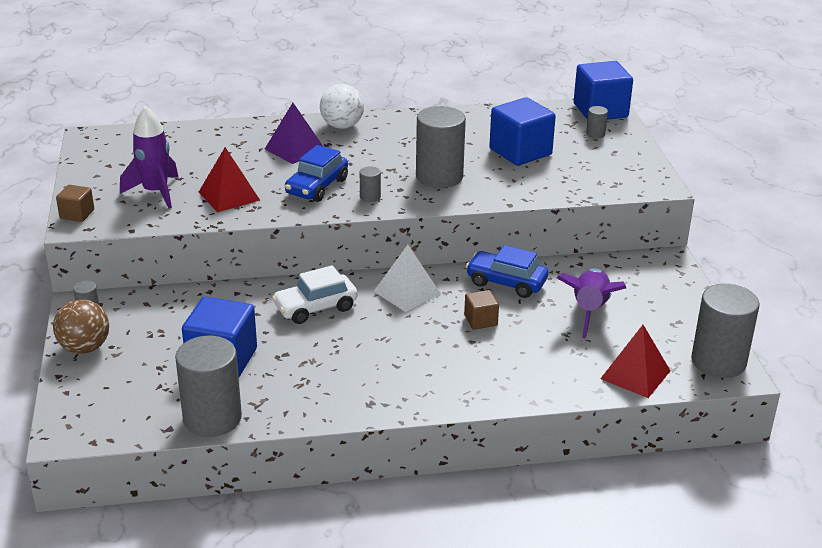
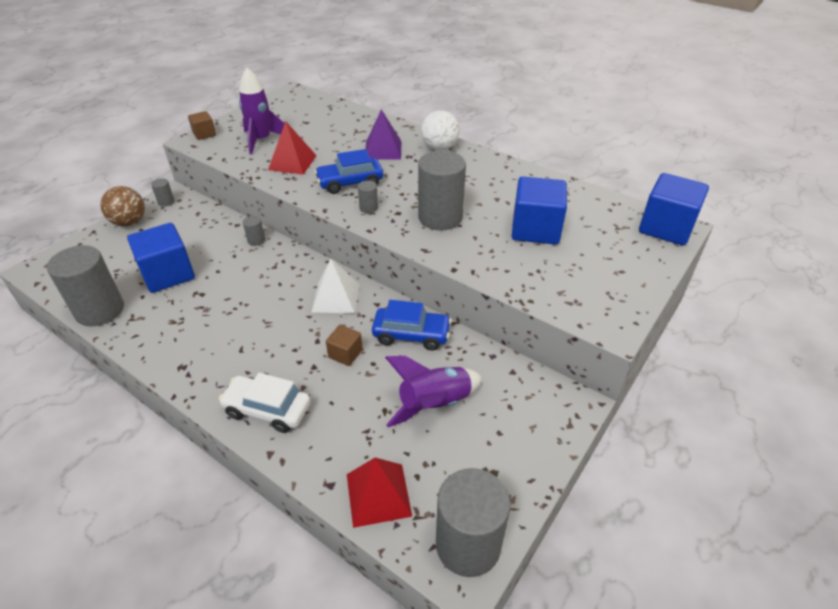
camera: 45 degrees right, 10 degrees up
(315, 307) = (268, 272): white car -> white car (267, 410)
(506, 282) = (411, 335): blue car -> blue car turned 120 degrees clockwise
(595, 134) = (627, 246): grey cylinder -> grey cylinder (256, 240)

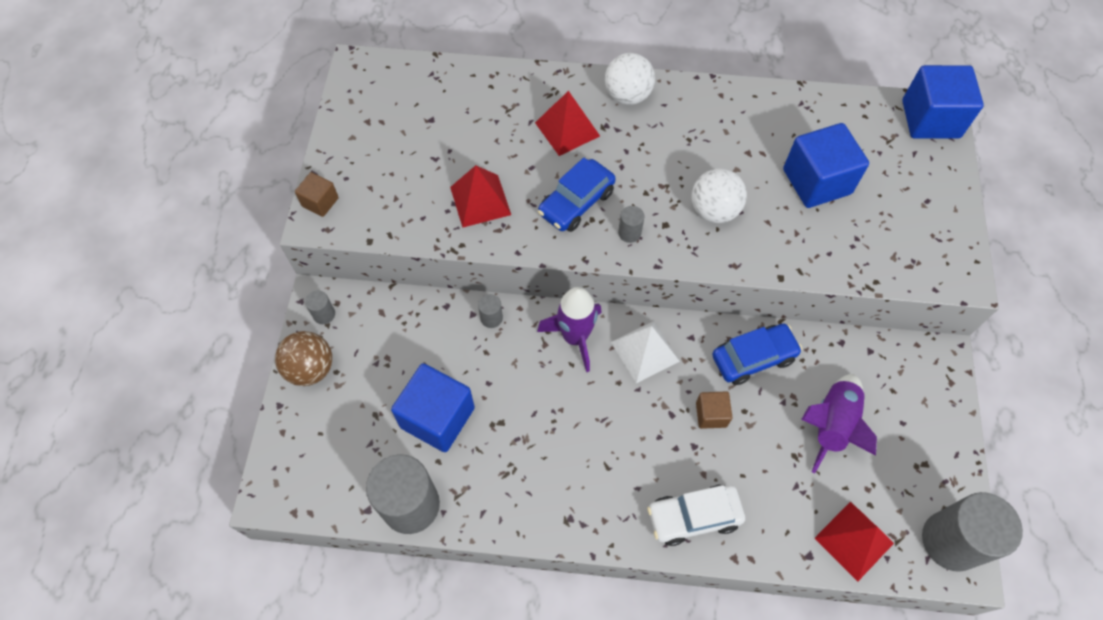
camera: 30 degrees left, 20 degrees up
(261, 140) = (406, 179): purple rocket -> purple rocket (575, 337)
(383, 150) = (567, 129): purple pyramid -> red pyramid
(440, 217) = (714, 210): grey cylinder -> white ball

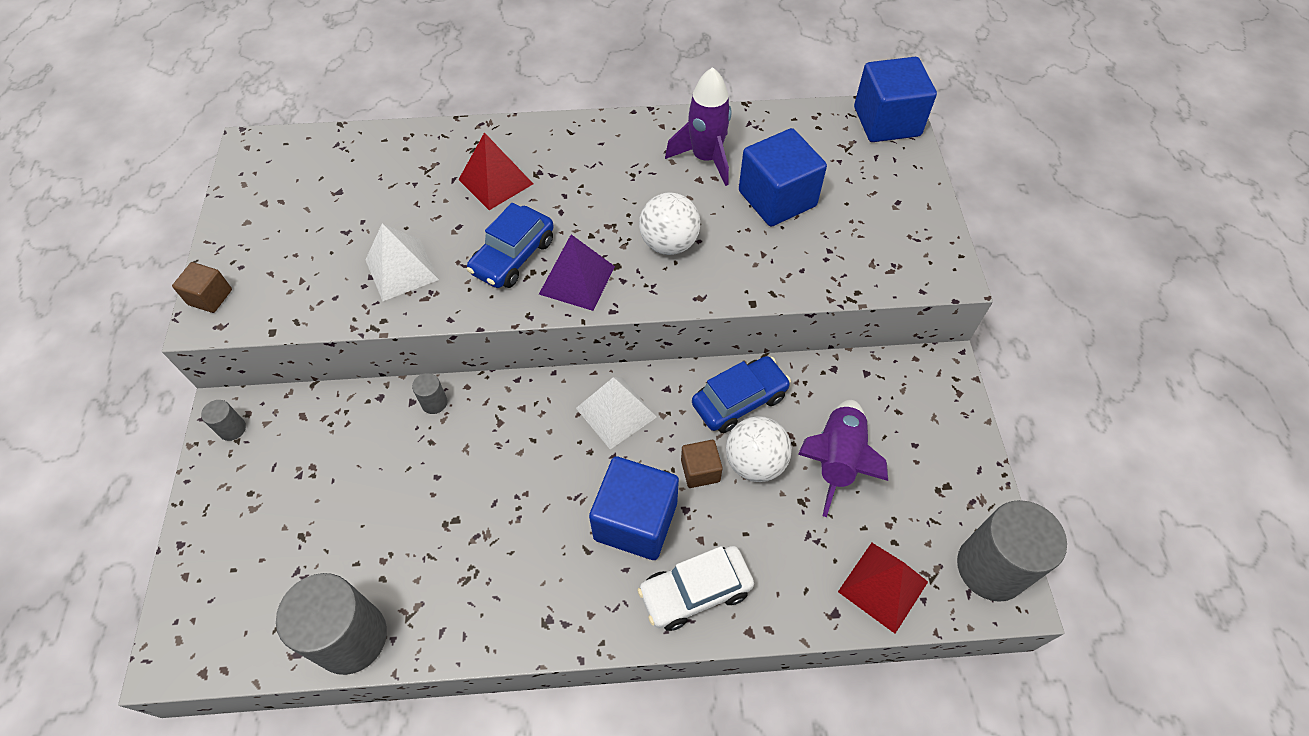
camera: 10 degrees left, 5 degrees down
(311, 368) = (218, 494): brown ball -> none
(437, 417) = (378, 526): blue cube -> blue cube (635, 521)
(480, 200) = (402, 269): red pyramid -> white pyramid
(575, 337) = (534, 409): purple rocket -> purple rocket (705, 158)
(627, 95) = (560, 139): white ball -> white ball (755, 462)
(629, 233) = (577, 280): grey cylinder -> purple pyramid

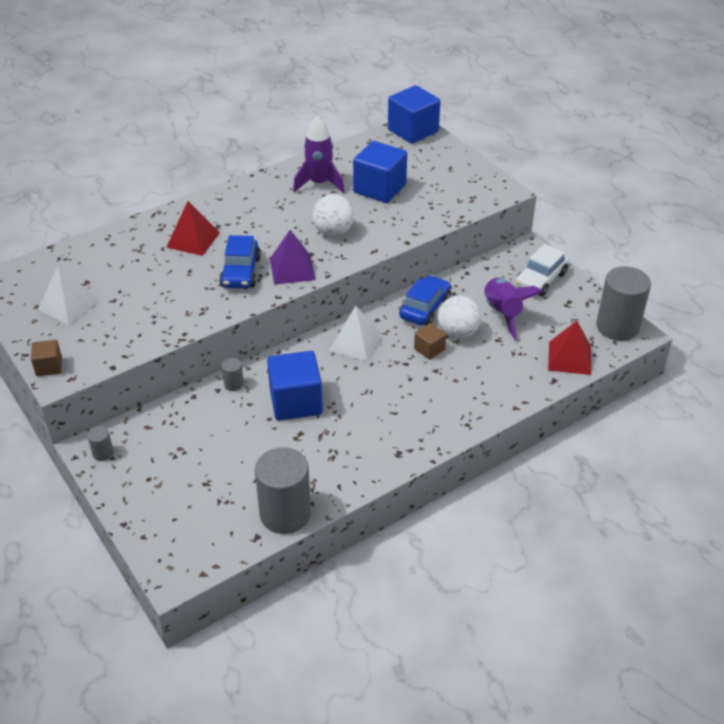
camera: 30 degrees left, 15 degrees down
(402, 269) = (172, 304): white pyramid -> white pyramid (68, 305)
(635, 521) = (411, 387): blue cube -> blue cube (296, 402)
(695, 592) = (472, 403): white car -> white car (540, 280)

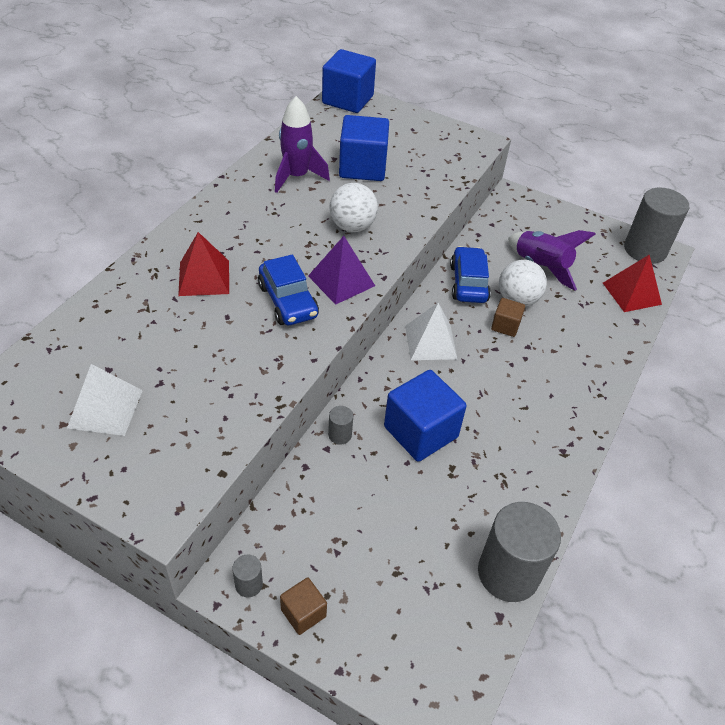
camera: 30 degrees left, 5 degrees up
(49, 367) = (138, 503): brown cube -> brown cube (303, 613)
(540, 280) = (547, 223): white car -> none

